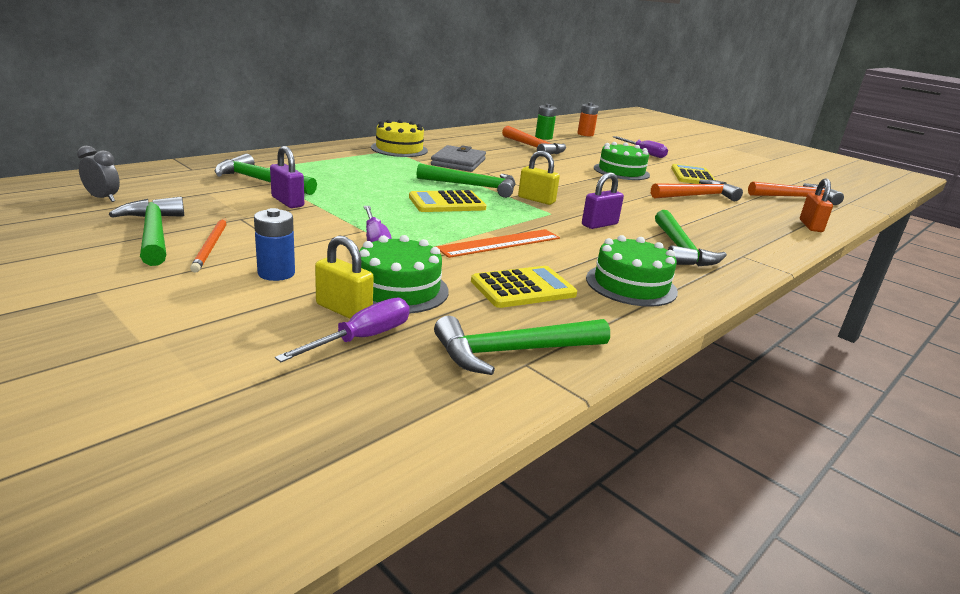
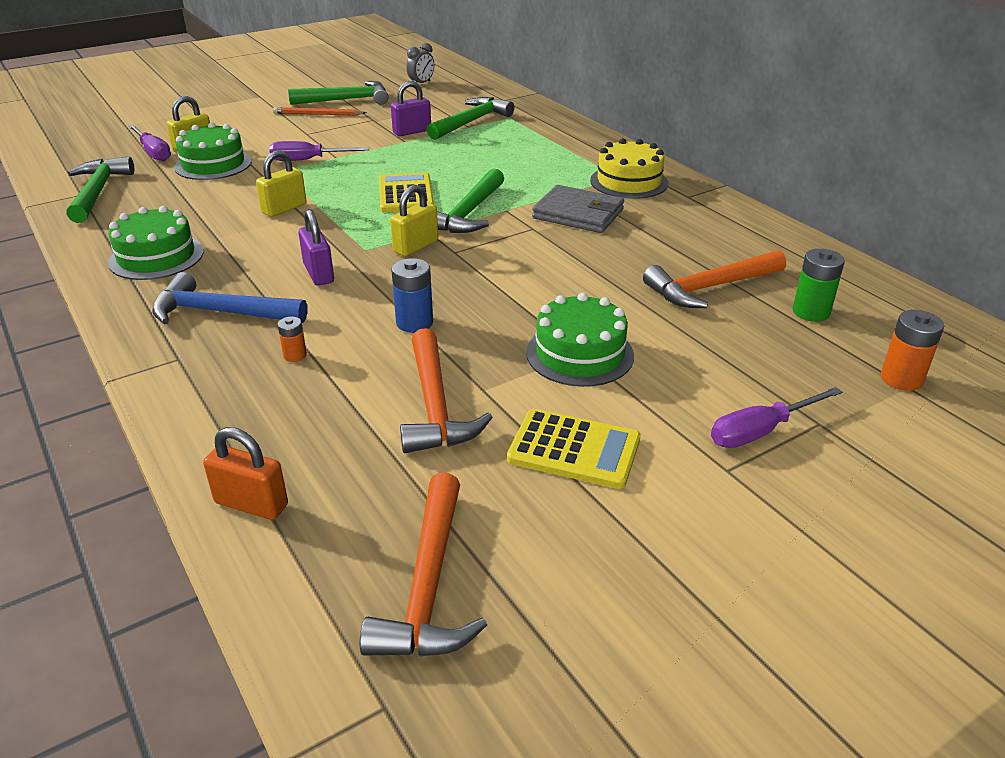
camera: 105 degrees right, 10 degrees up
(276, 273) = (262, 131): blue battery -> blue battery (414, 323)
(500, 243) = (284, 209): orange ruler -> yellow padlock
(523, 288) = (184, 207): yellow calculator -> none
(680, 249) = (221, 312): green hammer -> blue hammer
(697, 225) = (295, 355): none -> orange battery

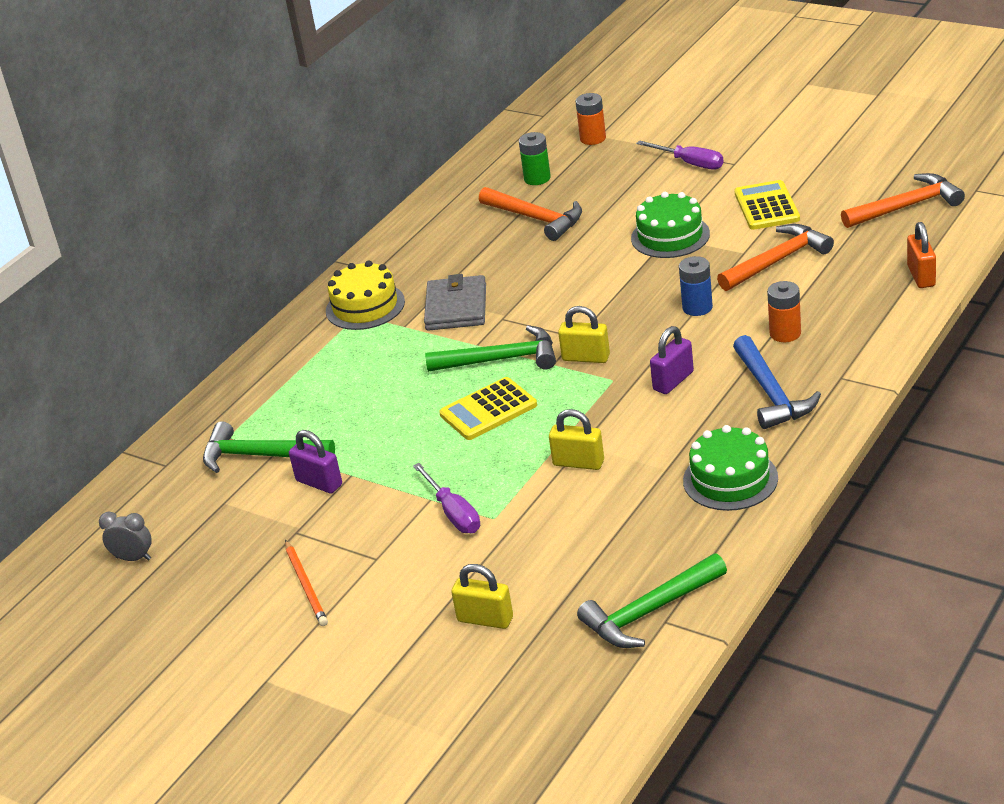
camera: 110 degrees left, 0 degrees up
(153, 152) = (520, 645): purple screwdriver -> none
(213, 164) = (516, 574): green cake -> none
(295, 355) = (785, 333): orange battery -> orange battery, size x1.70
(346, 100) = (237, 590): green hammer -> none

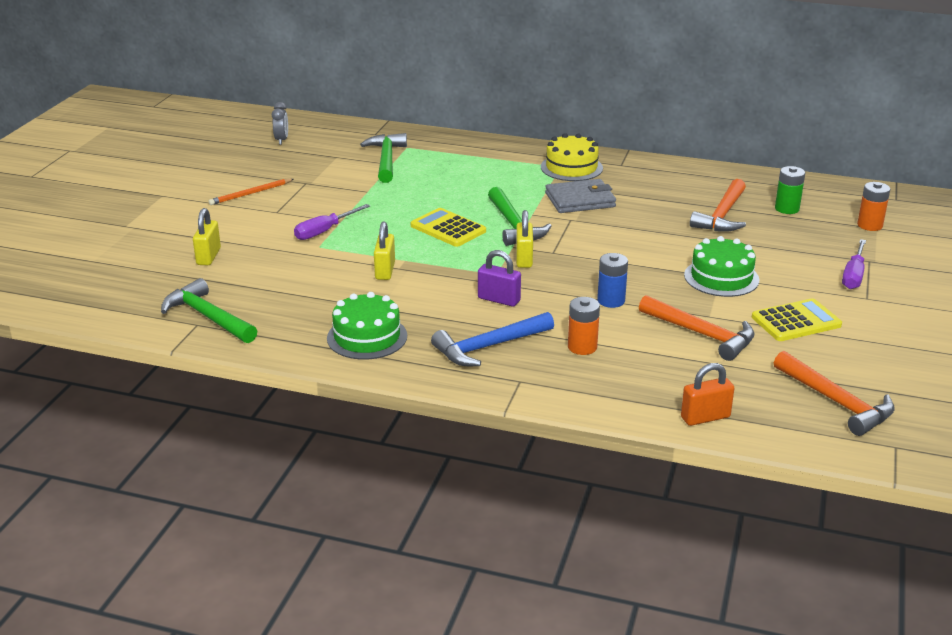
camera: 70 degrees right, 5 degrees down
(319, 483) = (357, 182): purple padlock -> none

